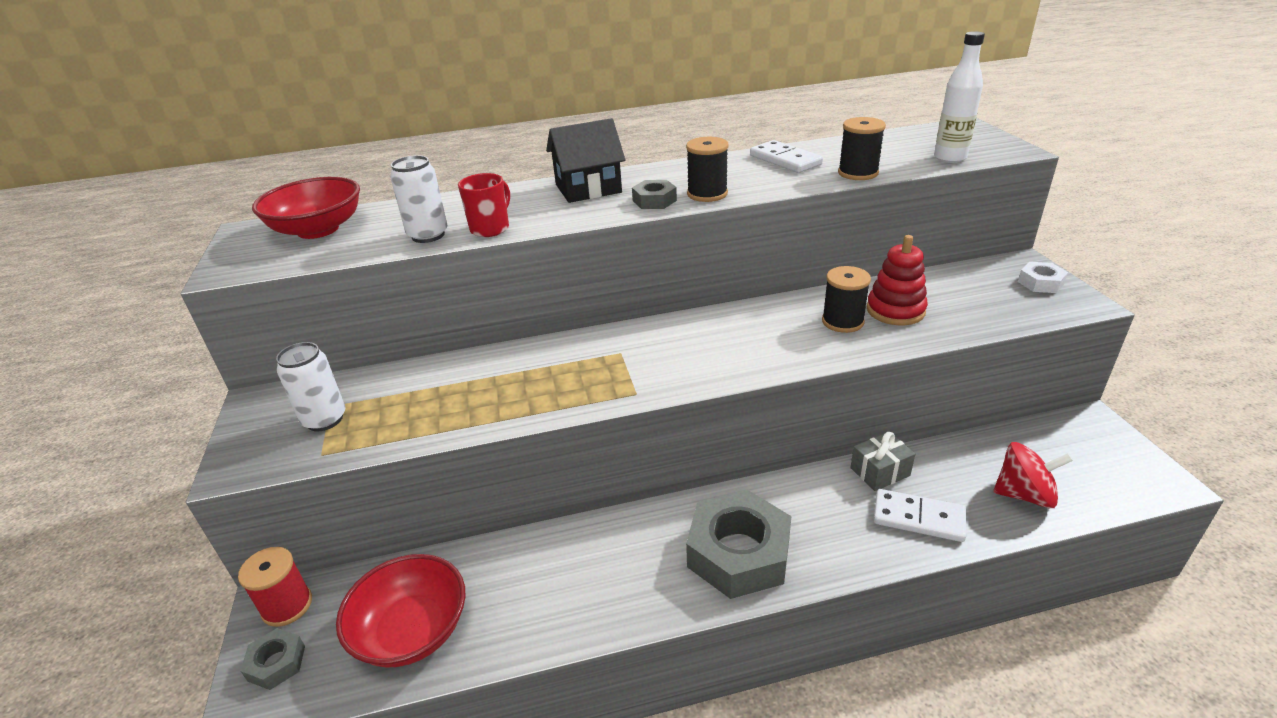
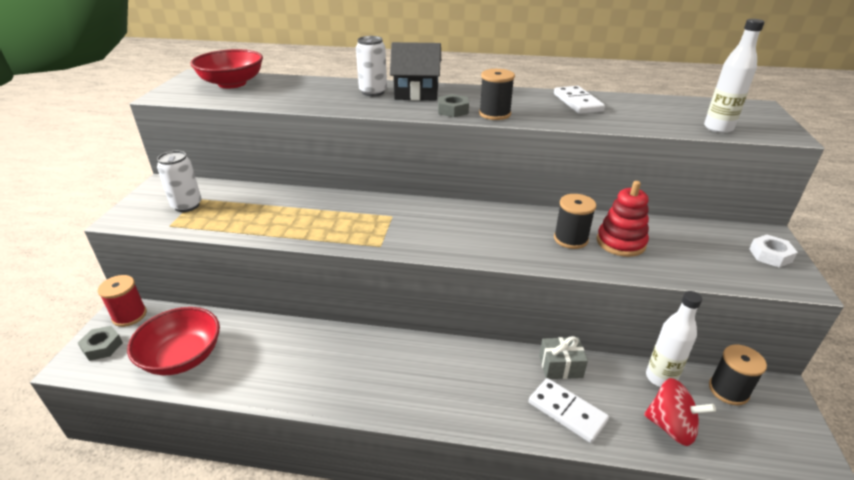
camera: 20 degrees right, 0 degrees up
(428, 235) = (289, 101): white can -> white can (373, 92)
(490, 228) = (329, 105): red mug -> none
(738, 553) = (414, 386): grey nut -> none
(858, 173) = (626, 123): black spool -> black spool (728, 390)
(983, 448) = (660, 378): none -> white bottle

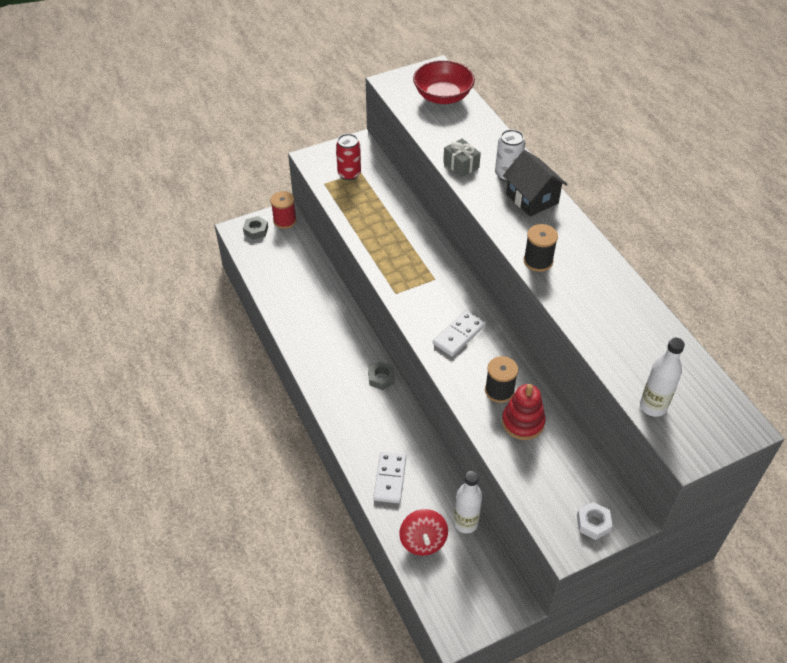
camera: 55 degrees right, 15 degrees up
(182, 357) = (278, 270): red bowl -> none
(187, 205) = (349, 174): white can -> red can
(453, 110) = (519, 235): grey nut -> grey nut (381, 378)
(560, 366) = (428, 460): grey gift -> grey gift (461, 165)
(577, 102) = (617, 300): white domino -> white domino (458, 335)
(728, 390) = (487, 568): black spool -> none

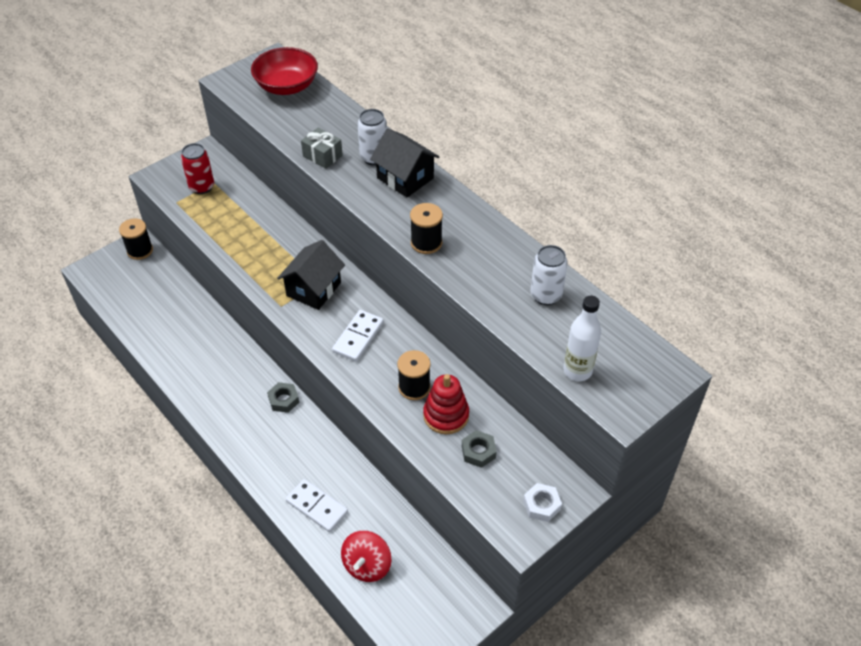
camera: 15 degrees left, 0 degrees up
(256, 230) = (109, 267): grey nut -> grey nut (478, 451)
(284, 221) = (140, 250): red spool -> black spool
(390, 479) = (317, 506): white domino -> white domino turned 45 degrees counterclockwise
(423, 541) = (367, 565): red spinning top -> red spinning top turned 45 degrees clockwise
(428, 284) = (314, 289): none -> black house
(465, 523) = (408, 535): white bottle -> none
(639, 331) = (546, 295): none -> white can

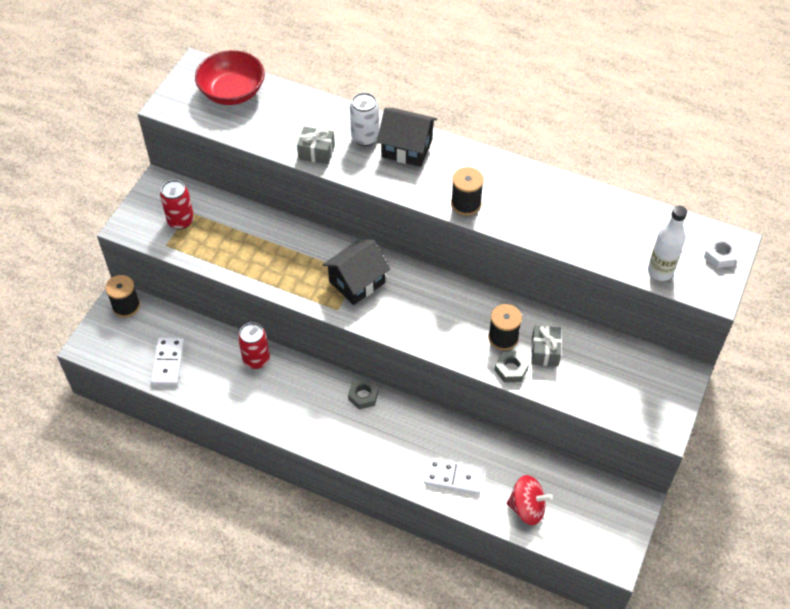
camera: 25 degrees left, 5 degrees up
(214, 333) = (256, 359): none -> red can
(314, 289) = (357, 282): black house -> black house turned 45 degrees clockwise
(358, 337) = (426, 312): white domino -> white domino (168, 363)
(367, 565) = (527, 508): red spinning top -> red spinning top turned 75 degrees counterclockwise
(446, 415) = (545, 351): red stacking toy -> grey gift
(478, 451) = (590, 372): grey nut -> grey nut (511, 369)
(541, 505) = (666, 395): white nut -> white nut (720, 255)
(546, 295) = (595, 215): white can -> none

